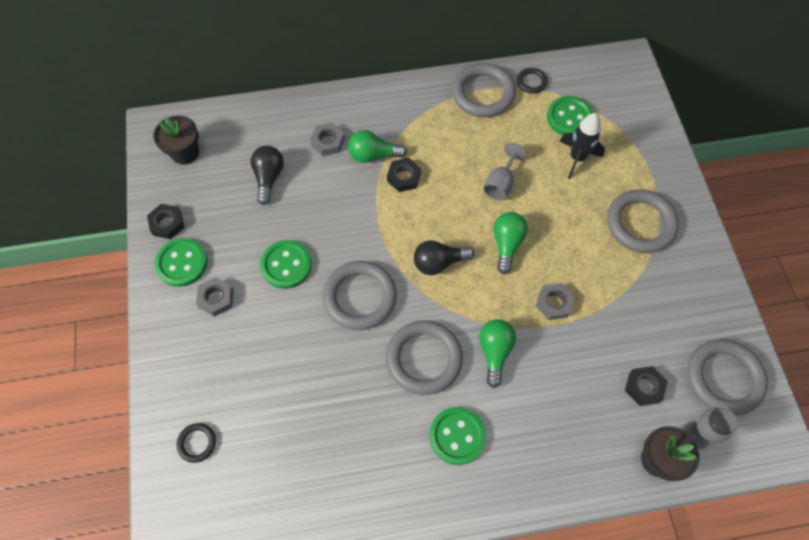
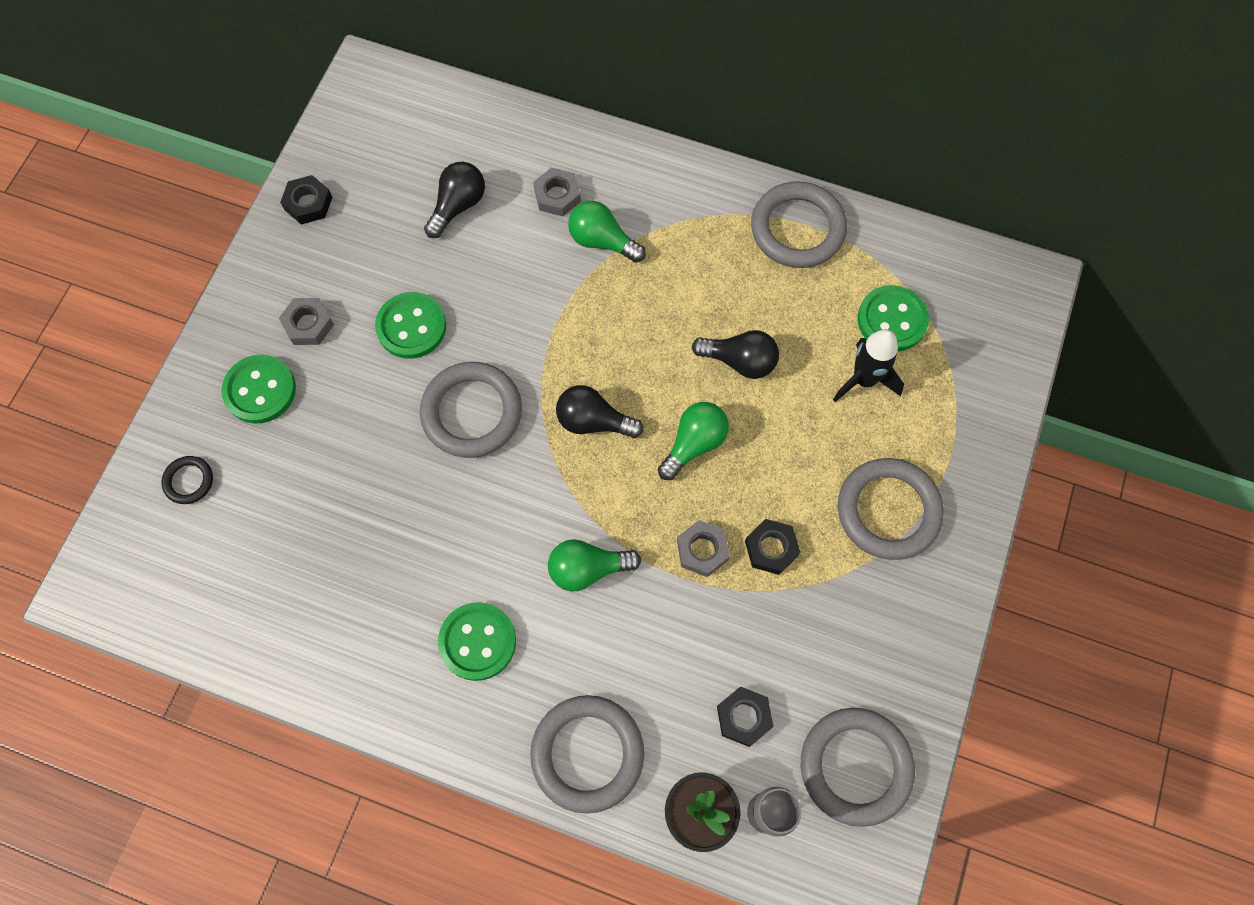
camera: 30 degrees right, 5 degrees up
(182, 263) = (296, 261): green button -> green button (260, 390)
(185, 153) = (380, 124): black flower pot -> none
(404, 177) = (621, 289): black nut -> black nut (771, 548)
(424, 359) = (498, 529): grey ring -> grey ring (587, 754)
(494, 352) = (588, 569): green light bulb -> green light bulb turned 135 degrees counterclockwise
(500, 183) = (739, 361): grey goblet -> black light bulb
(531, 82) = (874, 245): black ring -> none

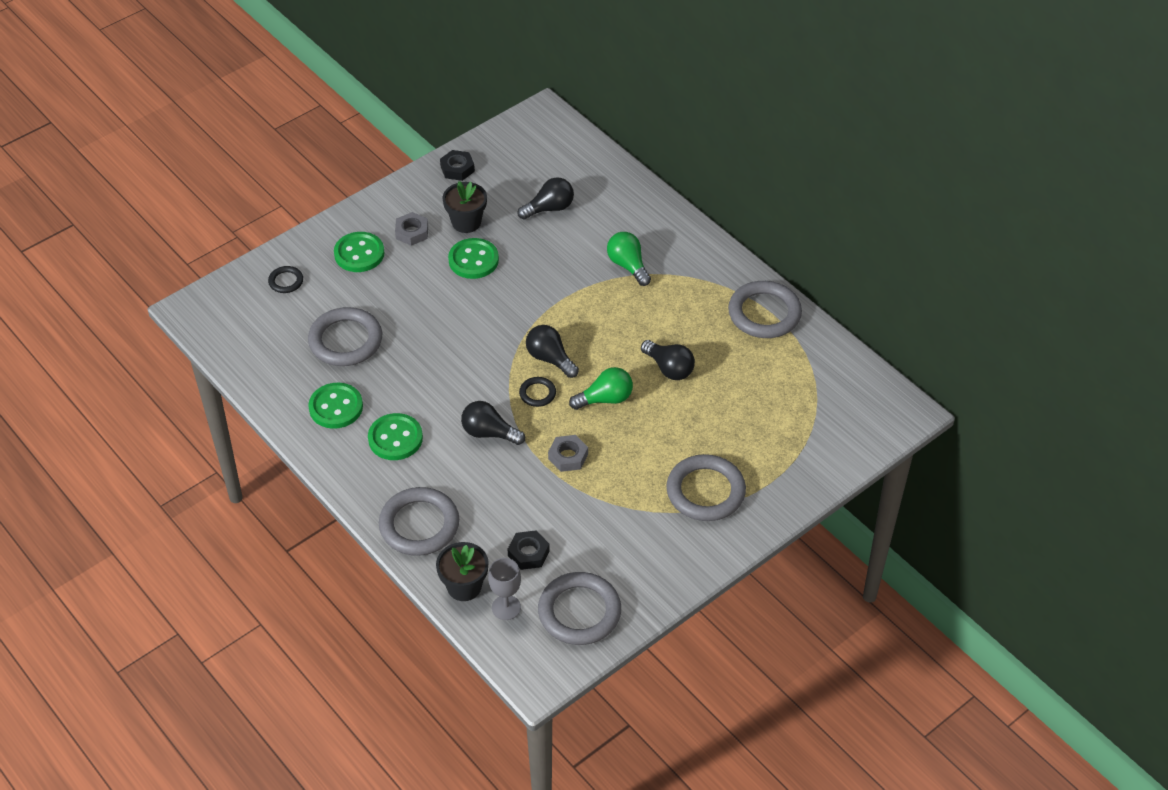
camera: 30 degrees right, 20 degrees down
(368, 276) = (466, 222): none -> black flower pot
(472, 412) = (478, 321): grey ring -> grey ring (345, 340)
(557, 195) = (617, 229): grey nut -> none
(588, 569) = (489, 433): green light bulb -> black light bulb
(610, 479) = (537, 393): none -> black ring
(771, 548) = (613, 476): black nut -> none
(864, 380) = (745, 415): black rocket -> none
(892, 320) = (790, 391): green button -> green button (336, 407)

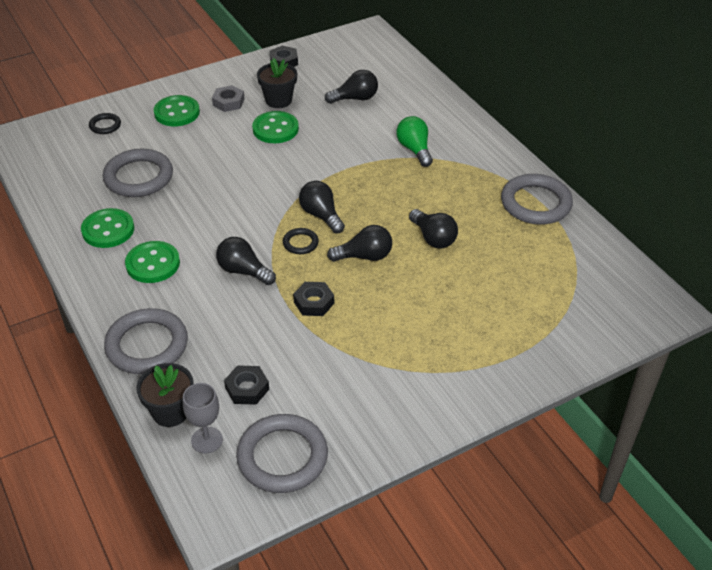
camera: 10 degrees right, 5 degrees down
(568, 456) = (314, 302): grey nut -> black nut
(605, 399) = (364, 256): green light bulb -> black light bulb
(705, 491) = (445, 355): grey ring -> none

